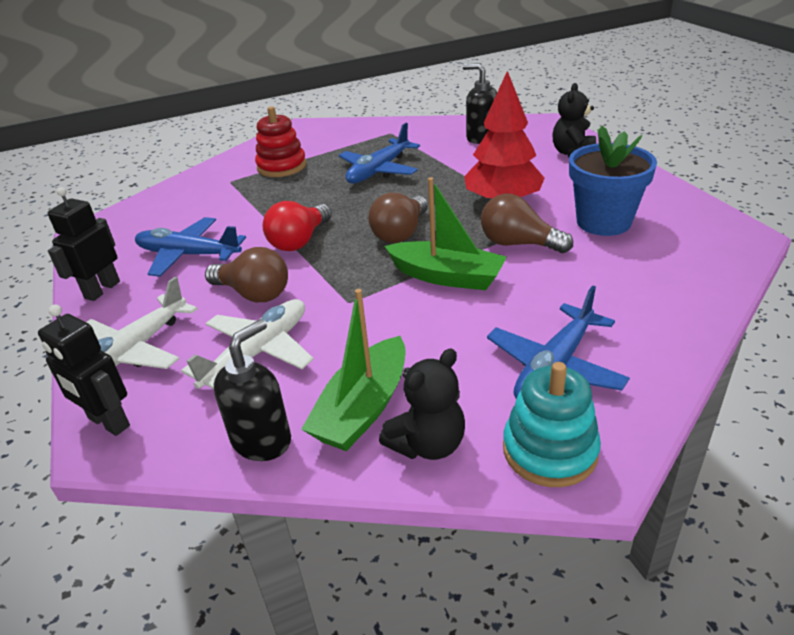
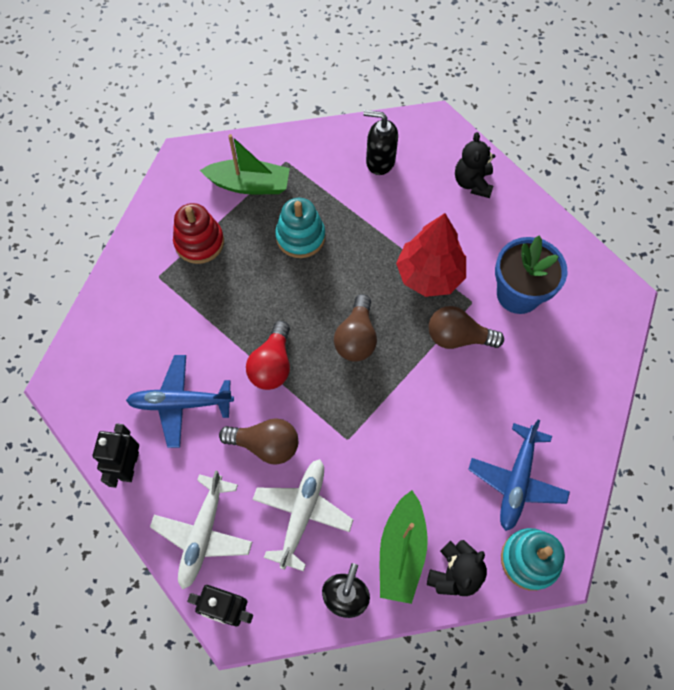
camera: 20 degrees left, 30 degrees up
(379, 170) = (300, 237): blue plane -> turquoise stacking toy
(447, 276) = (413, 392): green boat -> green boat (249, 184)

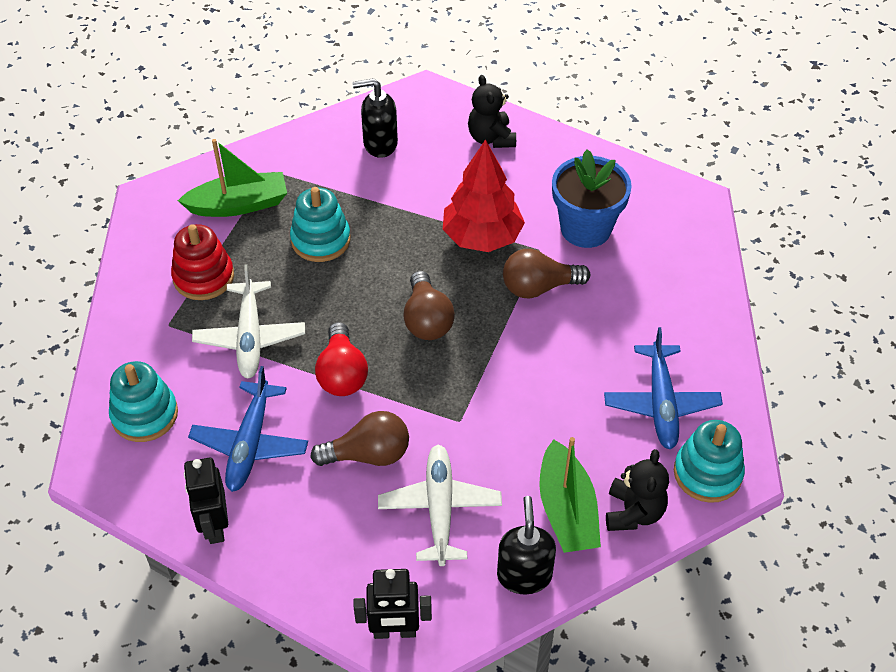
camera: 20 degrees left, 15 degrees down
(113, 350) = (145, 415): none -> turquoise stacking toy
(181, 403) = (250, 443): blue plane -> blue plane turned 60 degrees counterclockwise
(203, 533) = (333, 566): white plane -> white plane (250, 337)

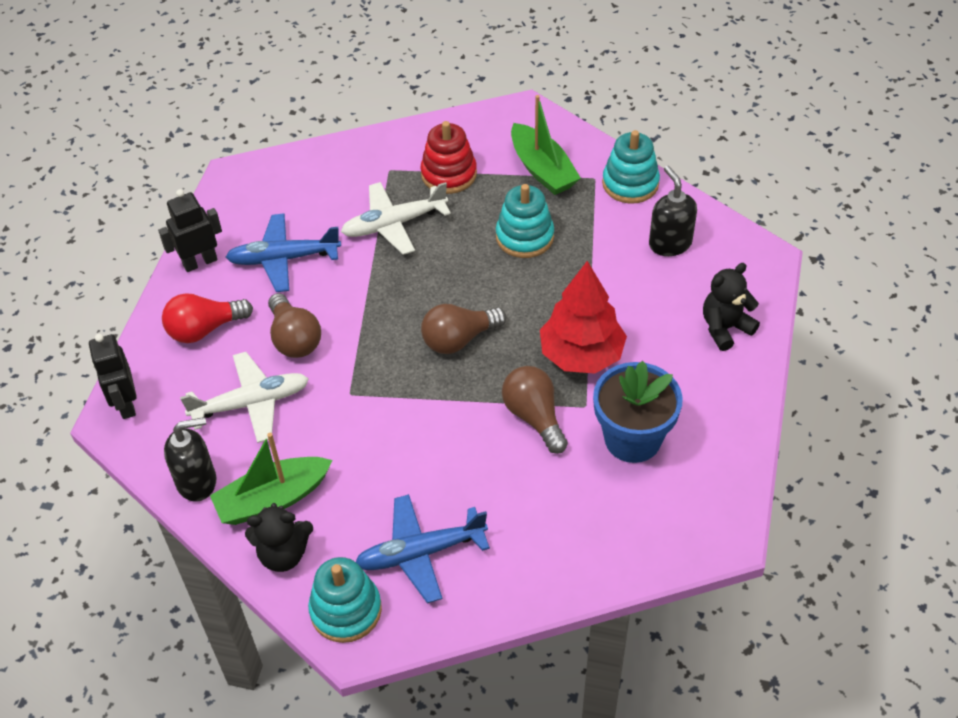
camera: 75 degrees right, 0 degrees up
(145, 415) = (293, 187): turquoise stacking toy -> turquoise stacking toy (630, 183)
(342, 373) = (375, 296): red light bulb -> red light bulb (204, 329)

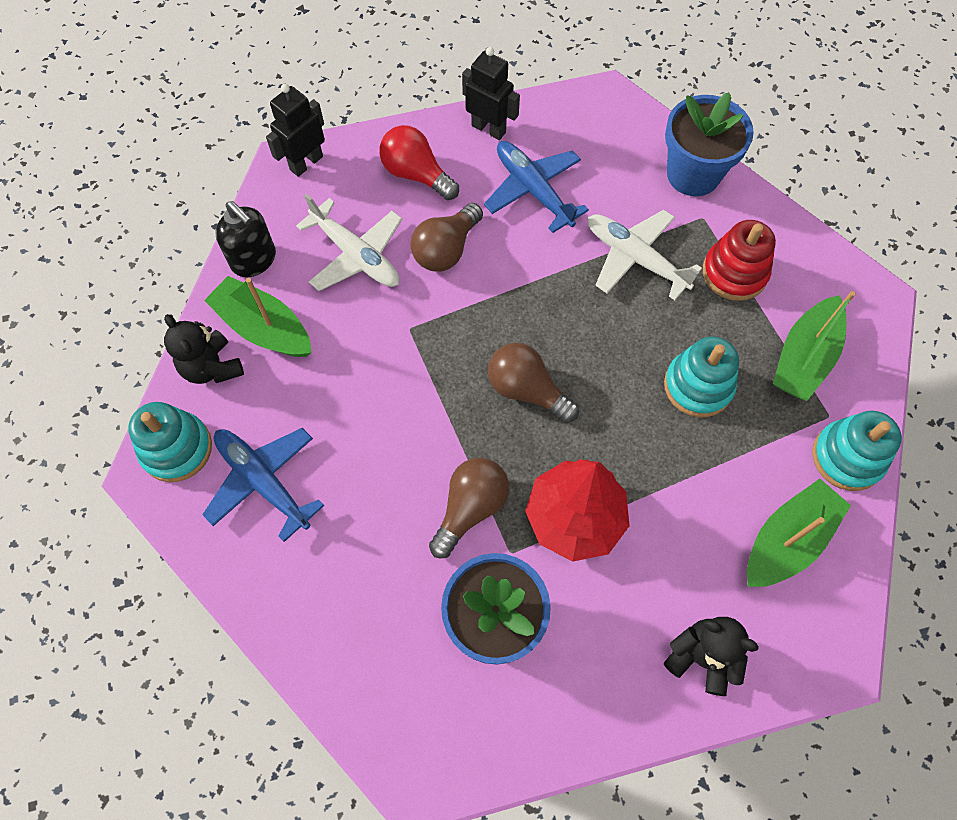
camera: 60 degrees right, 15 degrees up
(347, 158) = (693, 174): none -> blue flower pot
(670, 243) = (787, 540): black soap dispenser -> green boat

